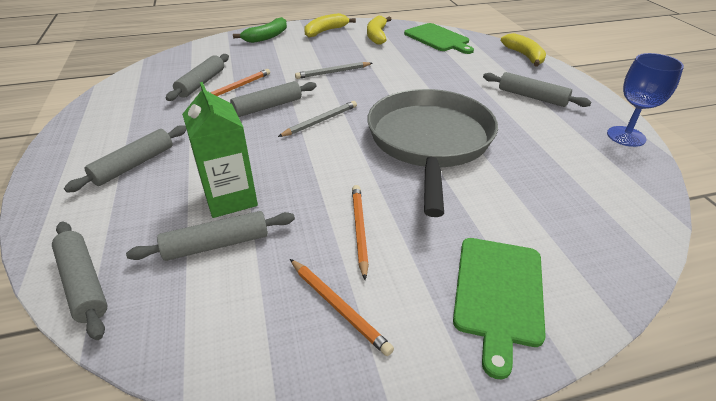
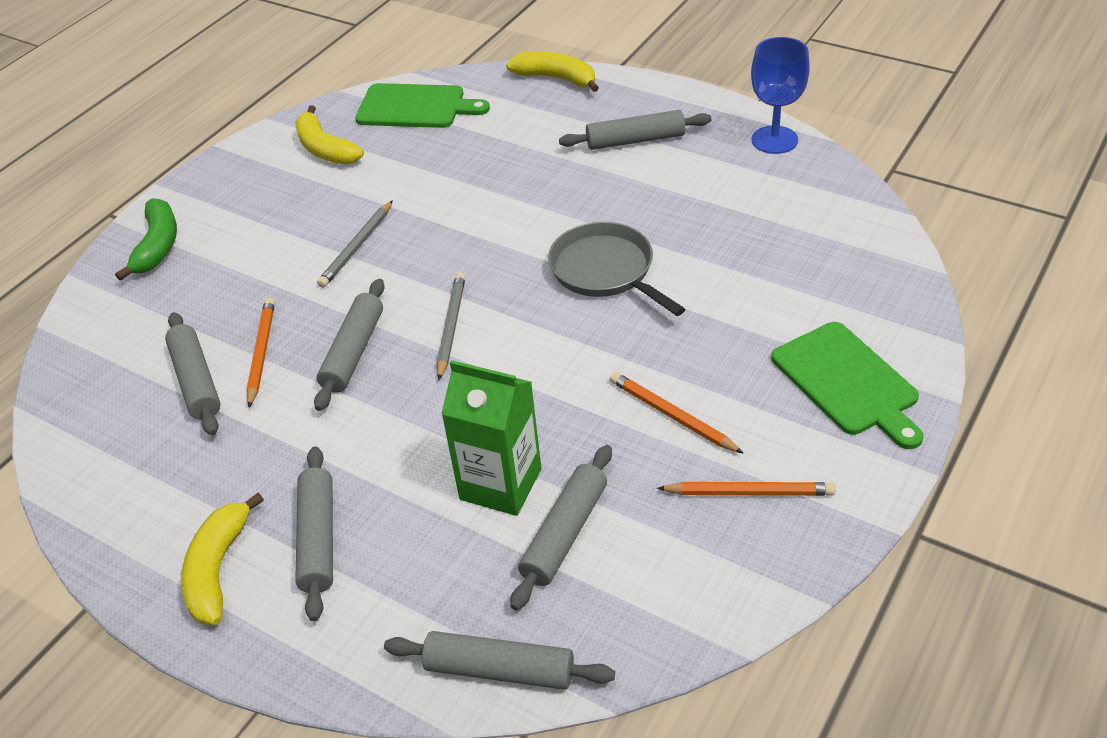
camera: 40 degrees left, 5 degrees up
(325, 31) = (235, 183): yellow banana -> yellow banana (218, 569)
(429, 141) = (605, 271): grey pan -> grey pan, size x0.58

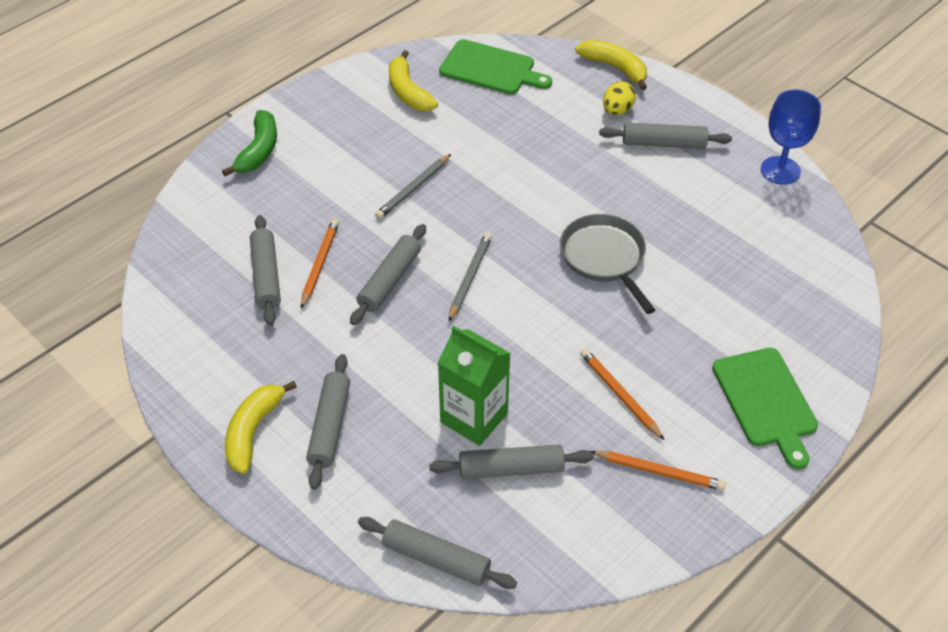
camera: 10 degrees right, 5 degrees up
(565, 533) = (511, 469): grey rolling pin -> grey rolling pin turned 45 degrees clockwise
(572, 119) = (617, 110): none -> yellow egg

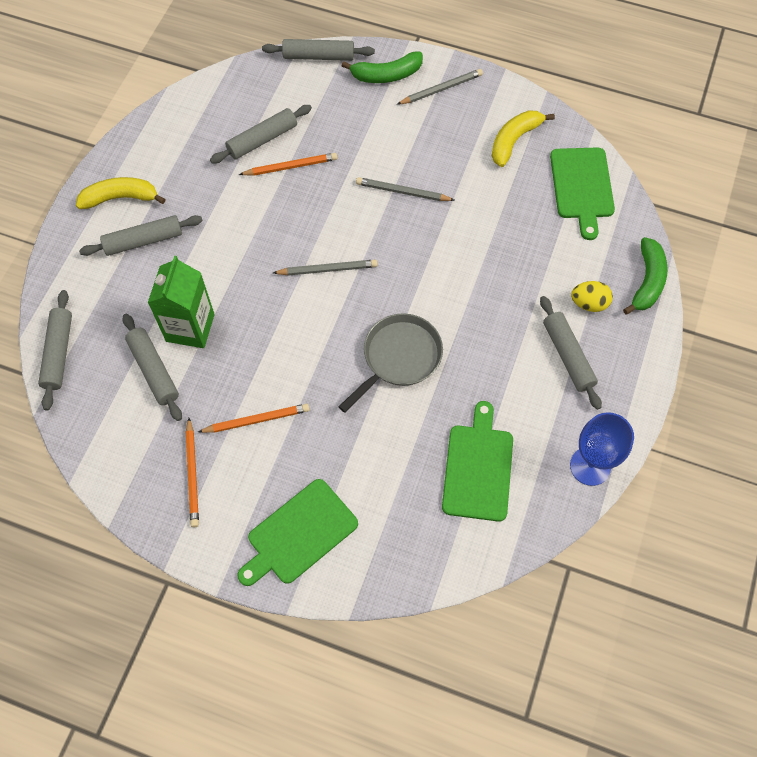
camera: 65 degrees right, 15 degrees up
(308, 118) = (441, 89): none -> grey pencil
(390, 280) = (297, 218): grey rolling pin -> grey rolling pin (318, 56)
(615, 68) = (647, 281): yellow banana -> green banana
(620, 395) = (256, 420): orange pencil -> orange pencil turned 45 degrees clockwise
(750, 243) = (478, 468): none -> green cutting board

